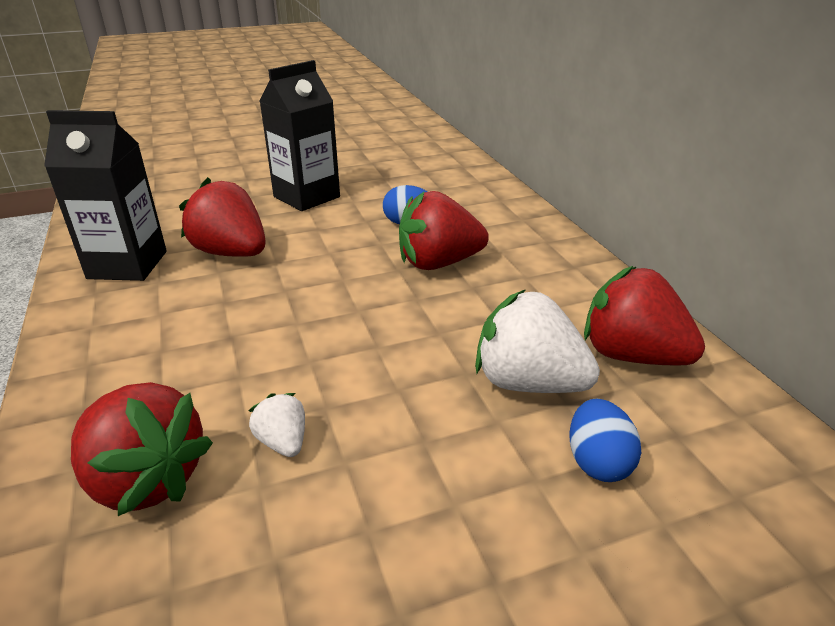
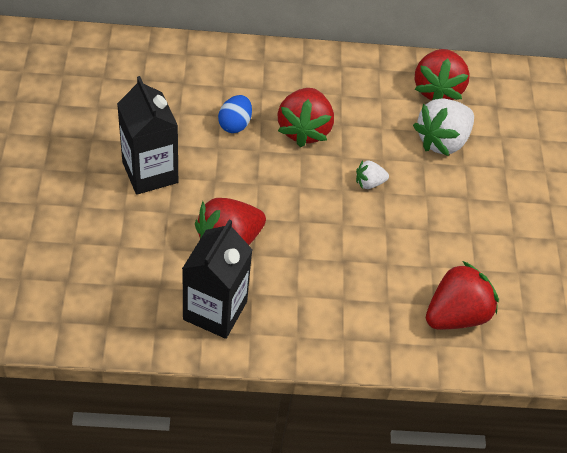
camera: 75 degrees left, 20 degrees up
(283, 442) = (449, 254): white strawberry -> white strawberry (369, 183)
(597, 462) = (502, 142): blue egg -> none
(632, 355) = (437, 89): red strawberry -> red strawberry turned 45 degrees counterclockwise

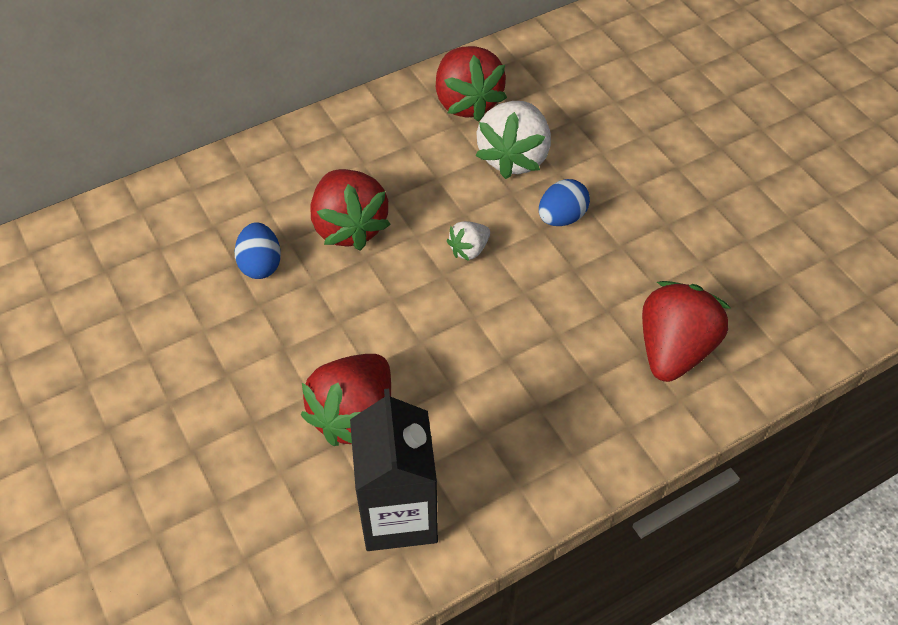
camera: 25 degrees left, 0 degrees up
(150, 172) = (194, 383): black carton -> none
(444, 194) = (561, 218): none -> blue egg

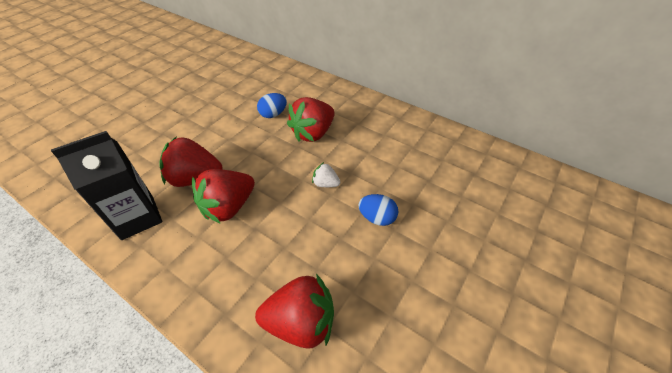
camera: 65 degrees right, 5 degrees down
(466, 102) = (432, 145): red strawberry -> red strawberry (229, 207)
(514, 157) = (408, 179): white strawberry -> none

